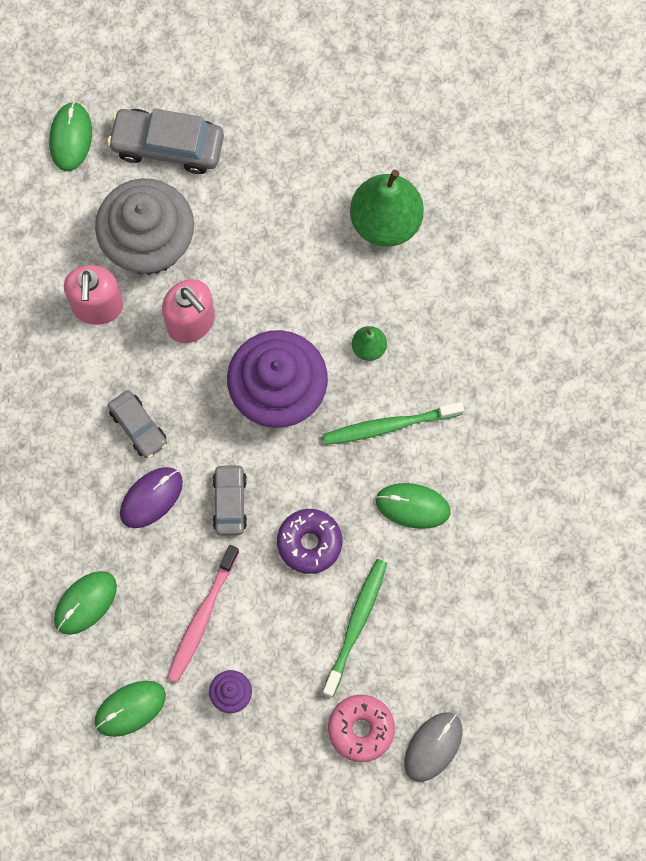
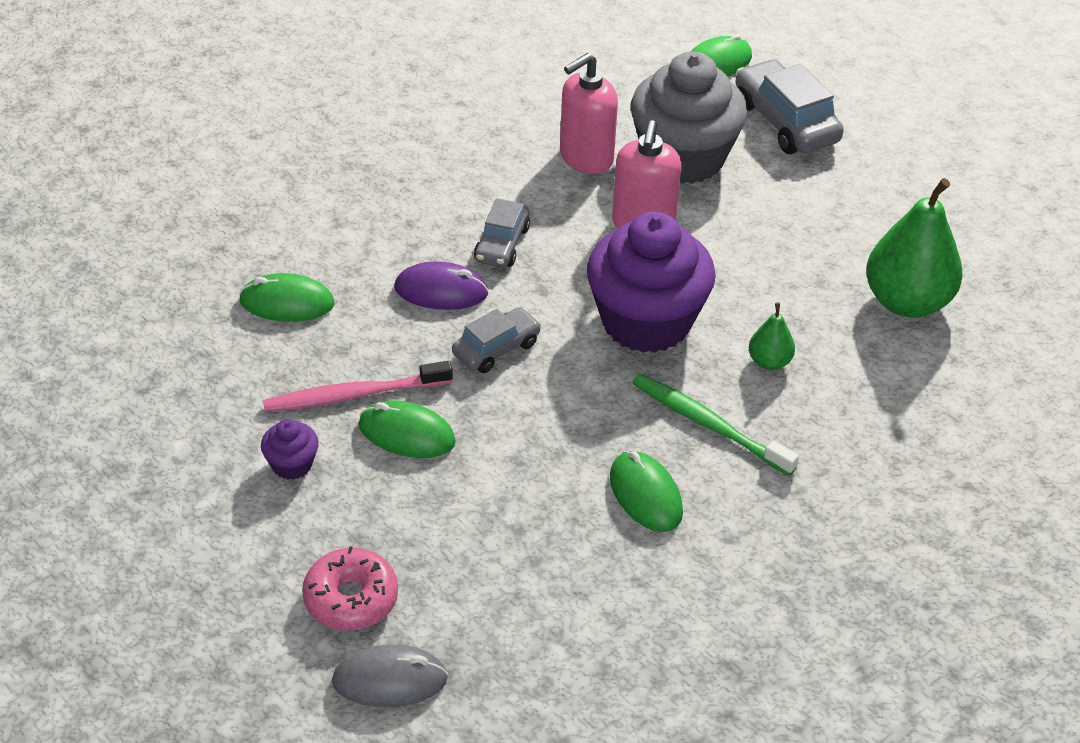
camera: 50 degrees right, 30 degrees down
(130, 708) = (204, 394): green mouse -> green mouse (406, 434)
(309, 543) = (517, 433): purple donut -> none
(356, 624) = (467, 524): green toothbrush -> none

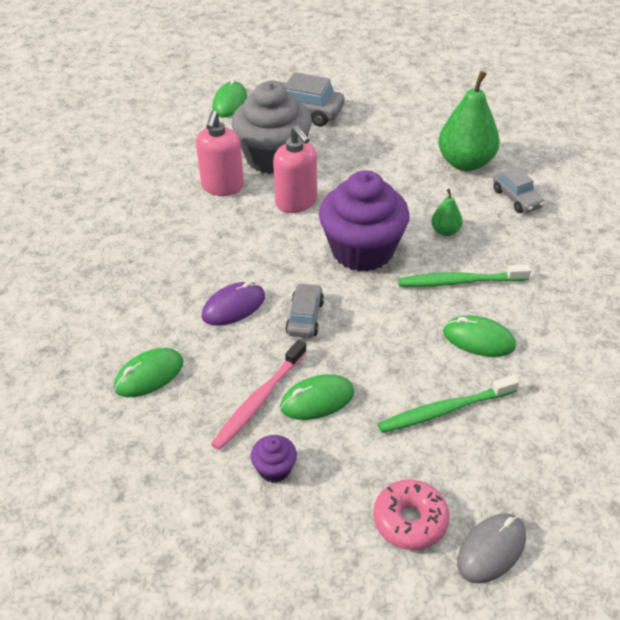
camera: 40 degrees left, 0 degrees up
(502, 244) = (235, 259): grey car -> grey car (516, 198)
(514, 533) = (444, 410): none -> green toothbrush

